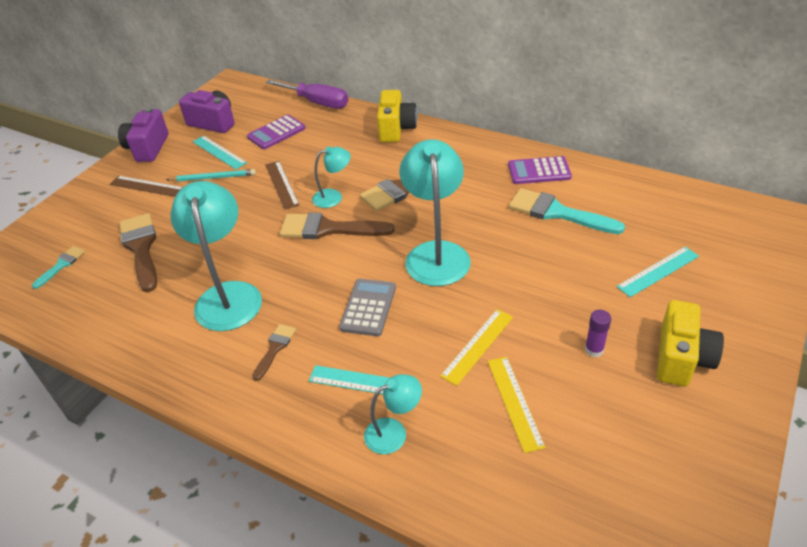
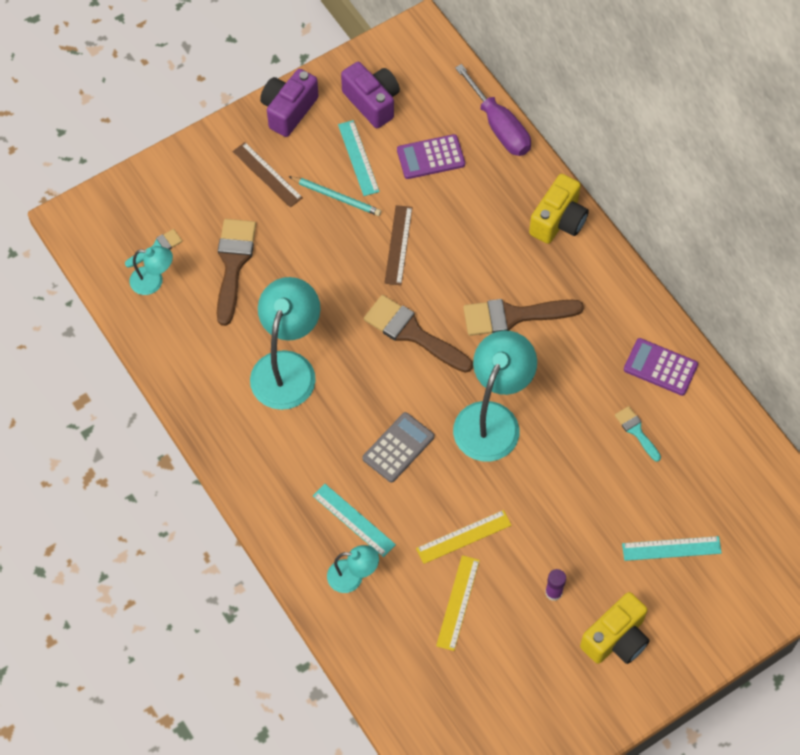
camera: 25 degrees right, 20 degrees up
(275, 348) = (301, 448): brown brush -> none
(333, 197) = (439, 291): turquoise lamp -> turquoise lamp (153, 281)
(557, 212) = (636, 431): turquoise brush -> turquoise brush, size x0.52

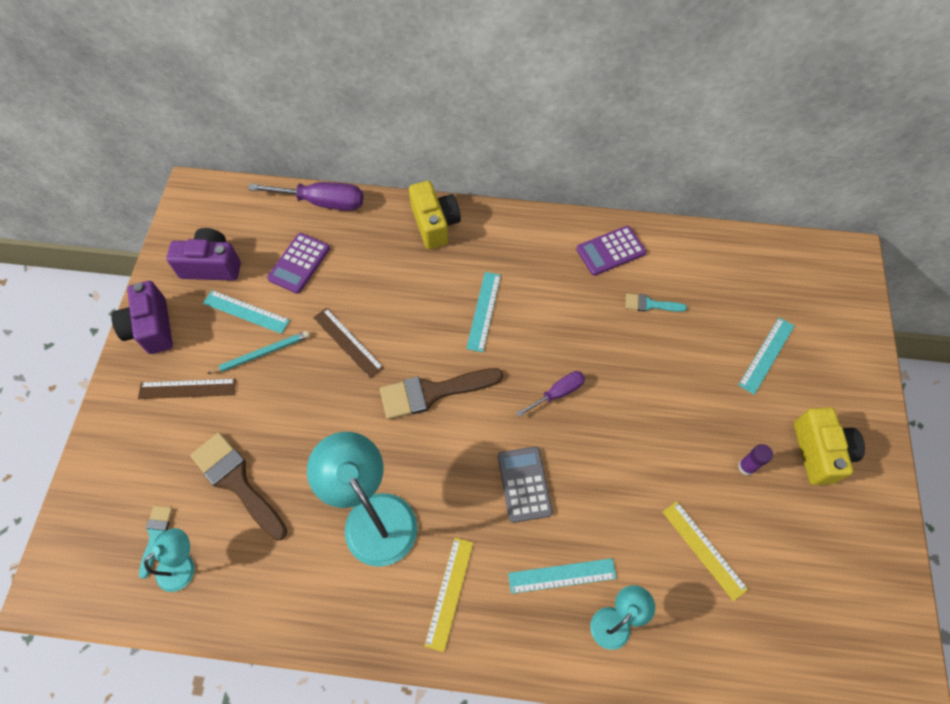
camera: 50 degrees left, 0 degrees up
(463, 537) = (646, 497): yellow ruler -> yellow ruler (449, 593)
(492, 419) = (558, 393): turquoise lamp -> purple screwdriver
(513, 316) = (484, 311): brown brush -> turquoise ruler

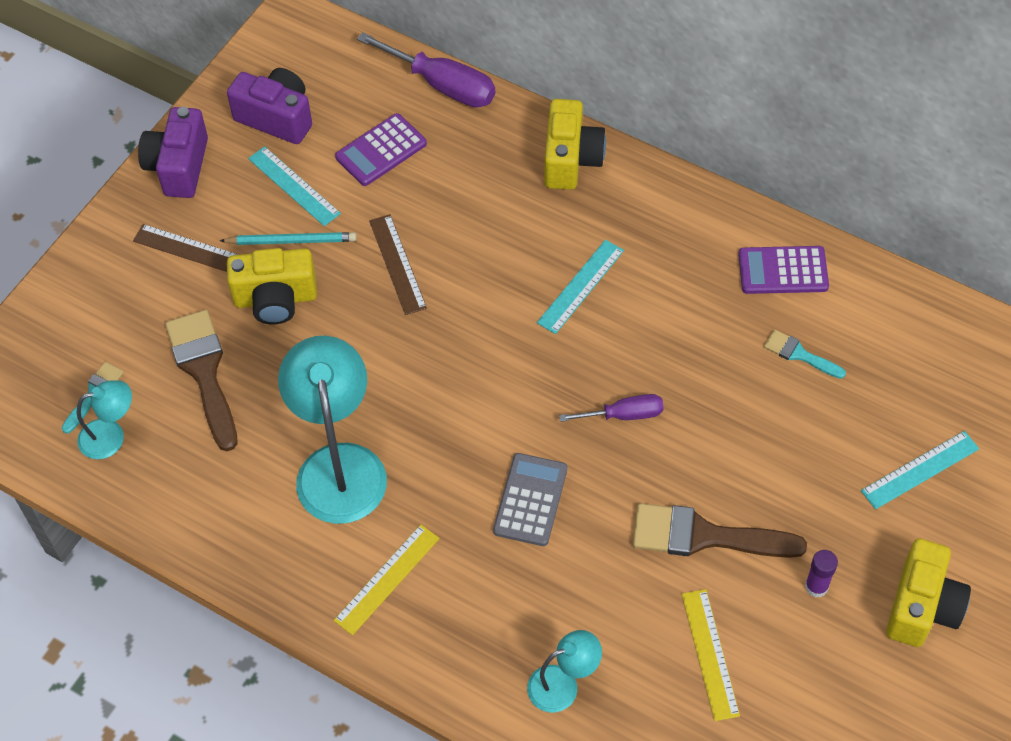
camera: 25 degrees right, 5 degrees down
(268, 402) = (275, 299): none -> yellow camera
(432, 392) = (471, 358): brown brush -> brown brush (704, 536)
(562, 575) = (525, 613): turquoise ruler -> none

